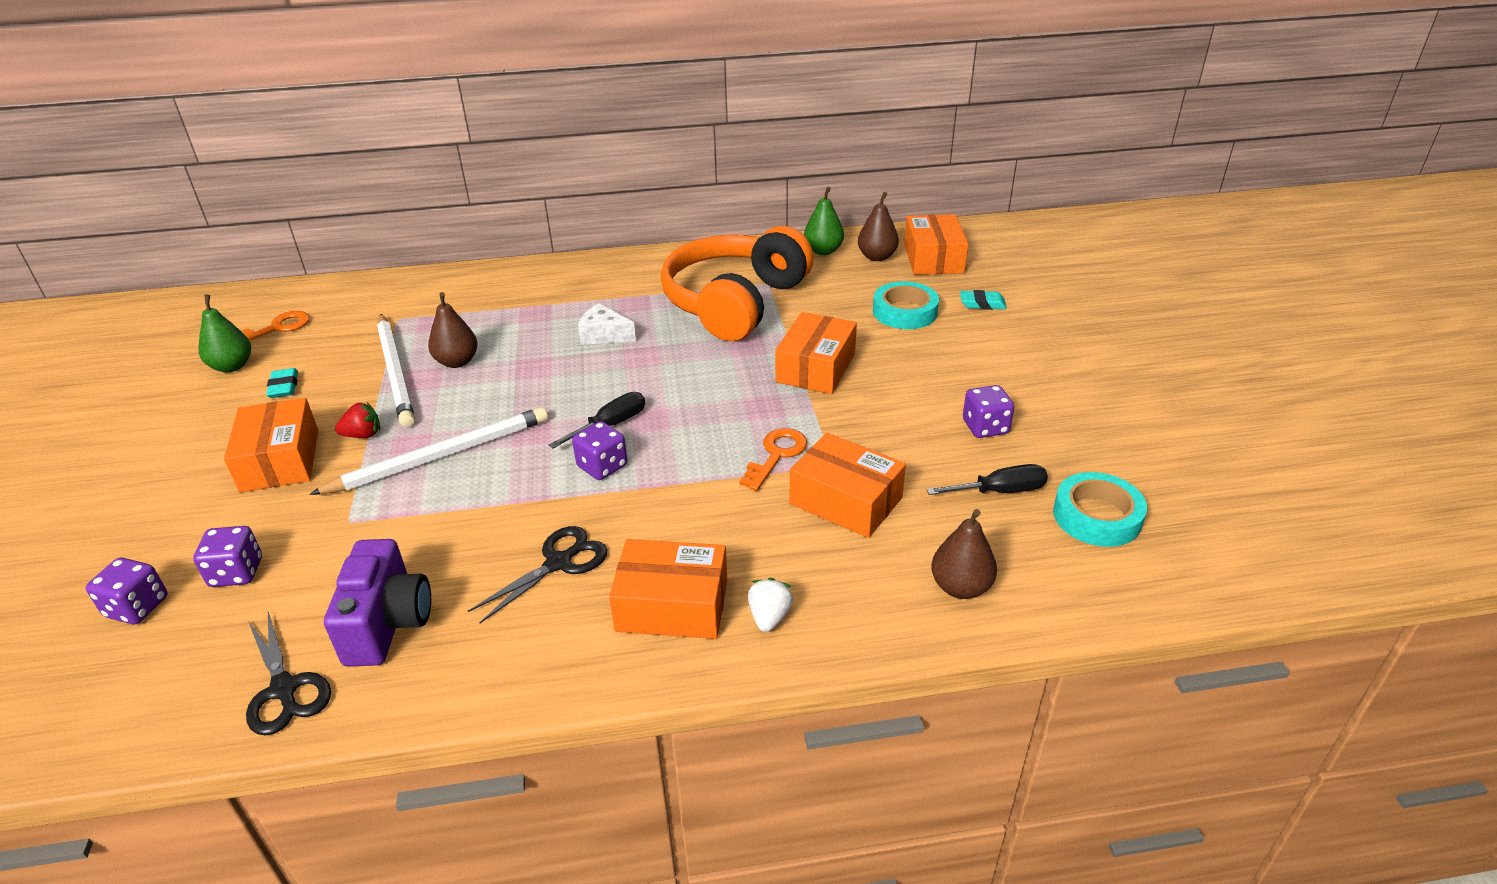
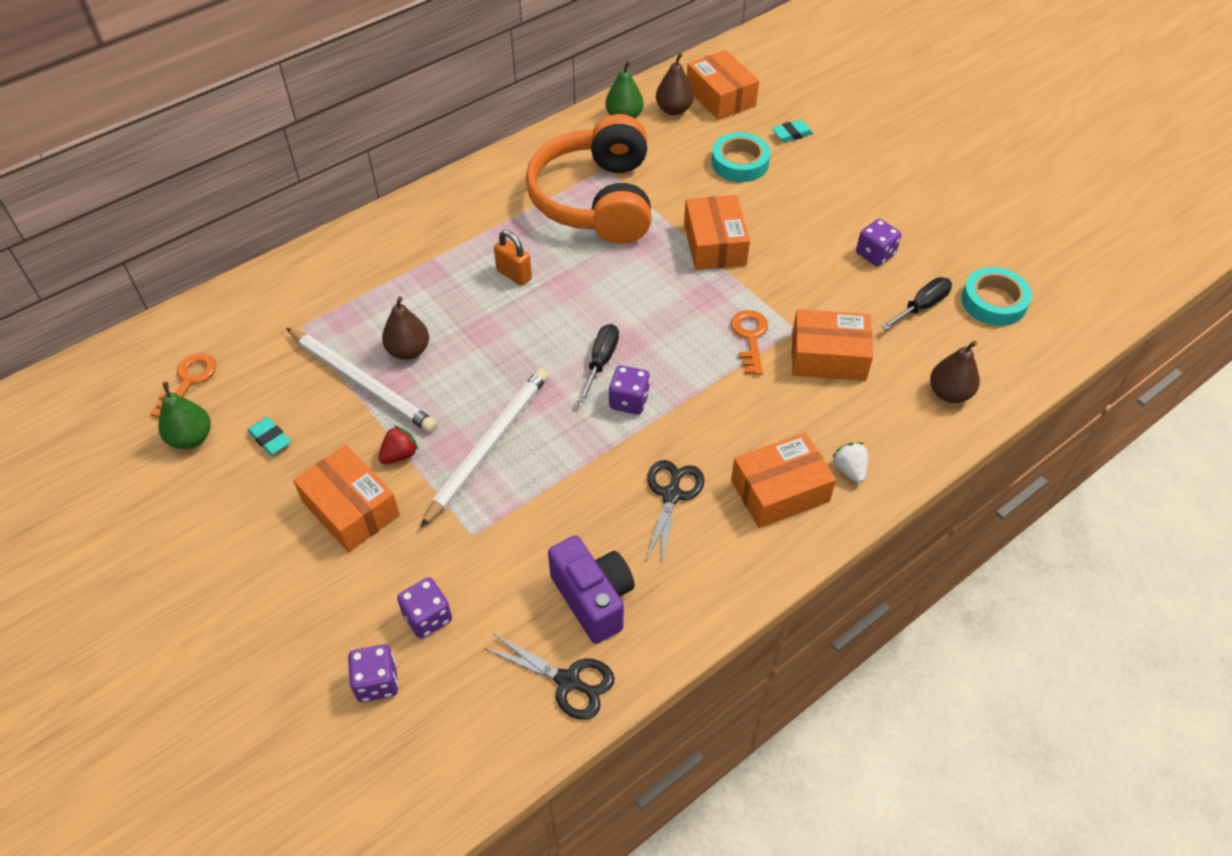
camera: 30 degrees left, 15 degrees up
(604, 335) = (514, 275): white cheese -> orange padlock

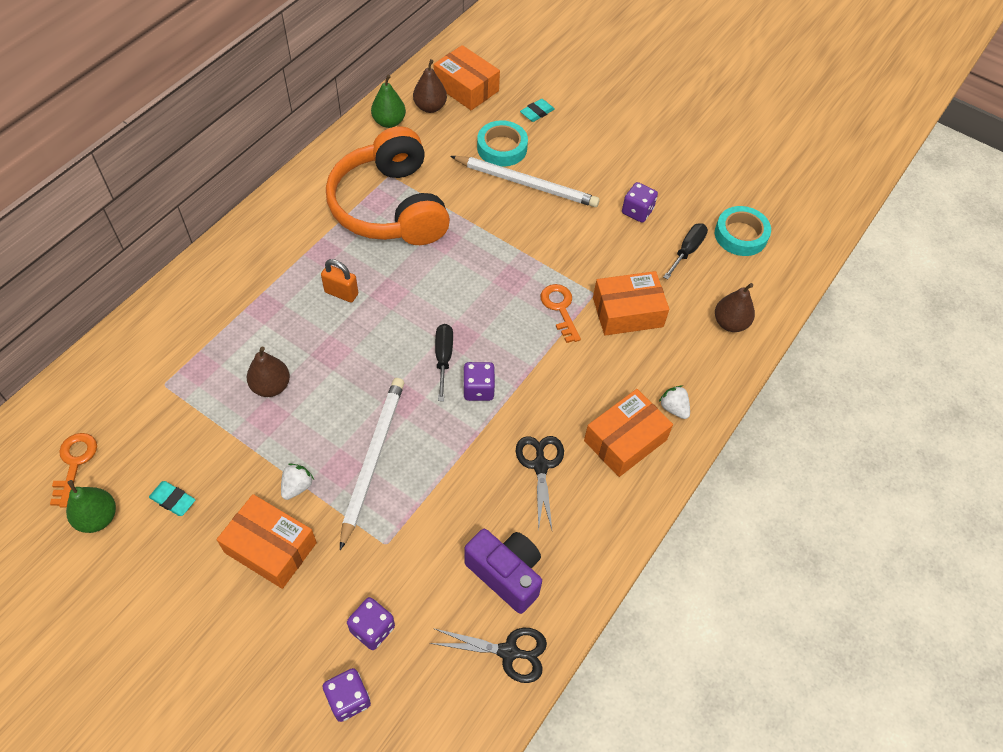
camera: 20 degrees left, 5 degrees up
(362, 382) = (240, 426): white pencil -> white pencil (526, 184)
(400, 455) = (297, 486): red strawberry -> white strawberry
(714, 244) = (504, 229): orange box -> none

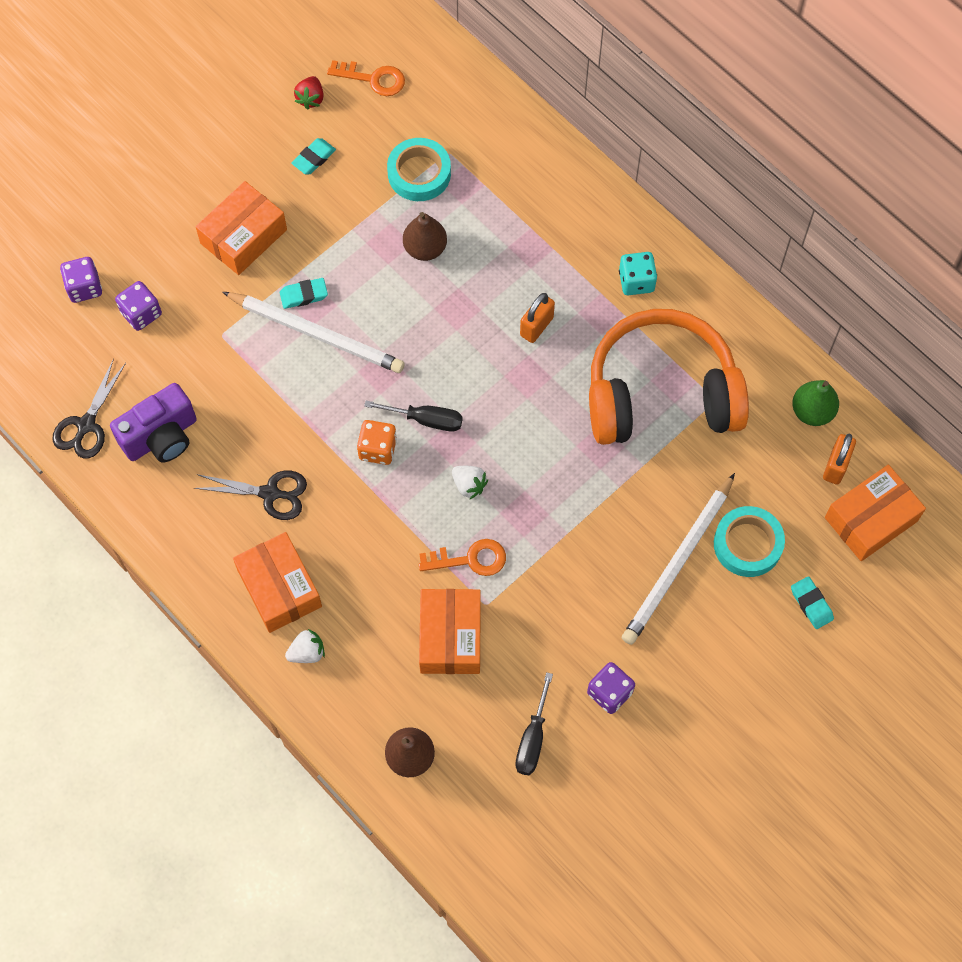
camera: 105 degrees right, 10 degrees up
(98, 518) = (310, 99): green pear -> red strawberry
(290, 232) = (636, 281): none -> turquoise dice
(297, 486) = (302, 263): white strawberry -> white strawberry (469, 485)
(332, 478) = (304, 295): none -> turquoise eraser
(430, 107) = (836, 466): brown pear -> orange padlock
(478, 389) = (377, 449): purple dice -> orange dice
(687, 251) = (532, 738): black screwdriver -> black screwdriver turned 60 degrees clockwise
(740, 235) = (547, 819): turquoise tape -> turquoise tape (419, 173)

